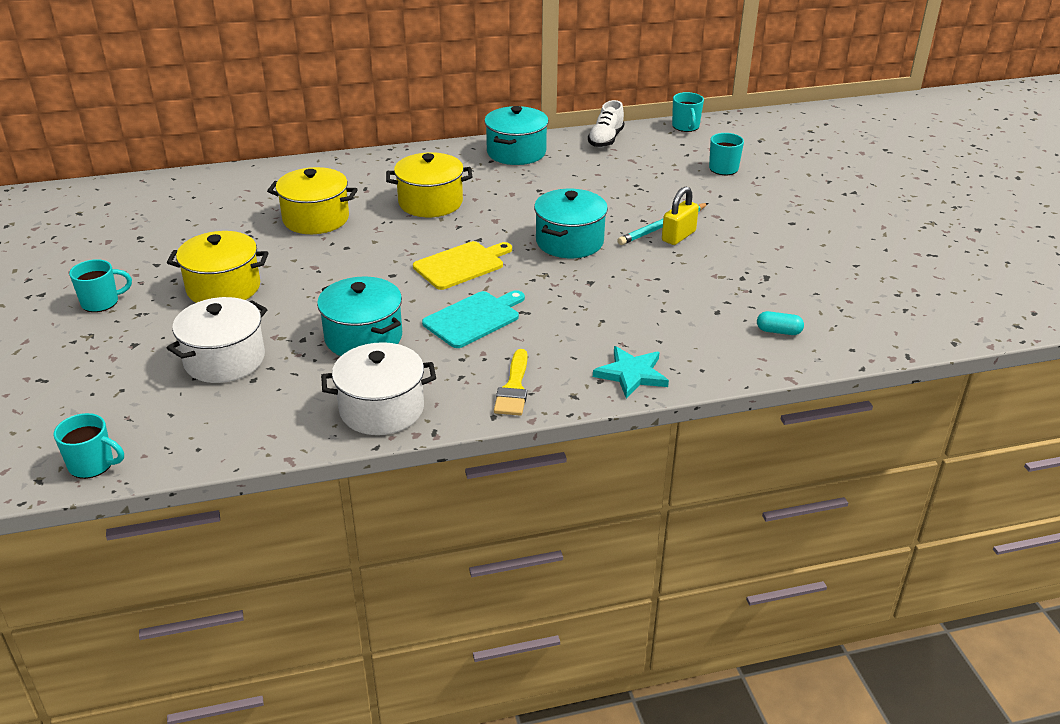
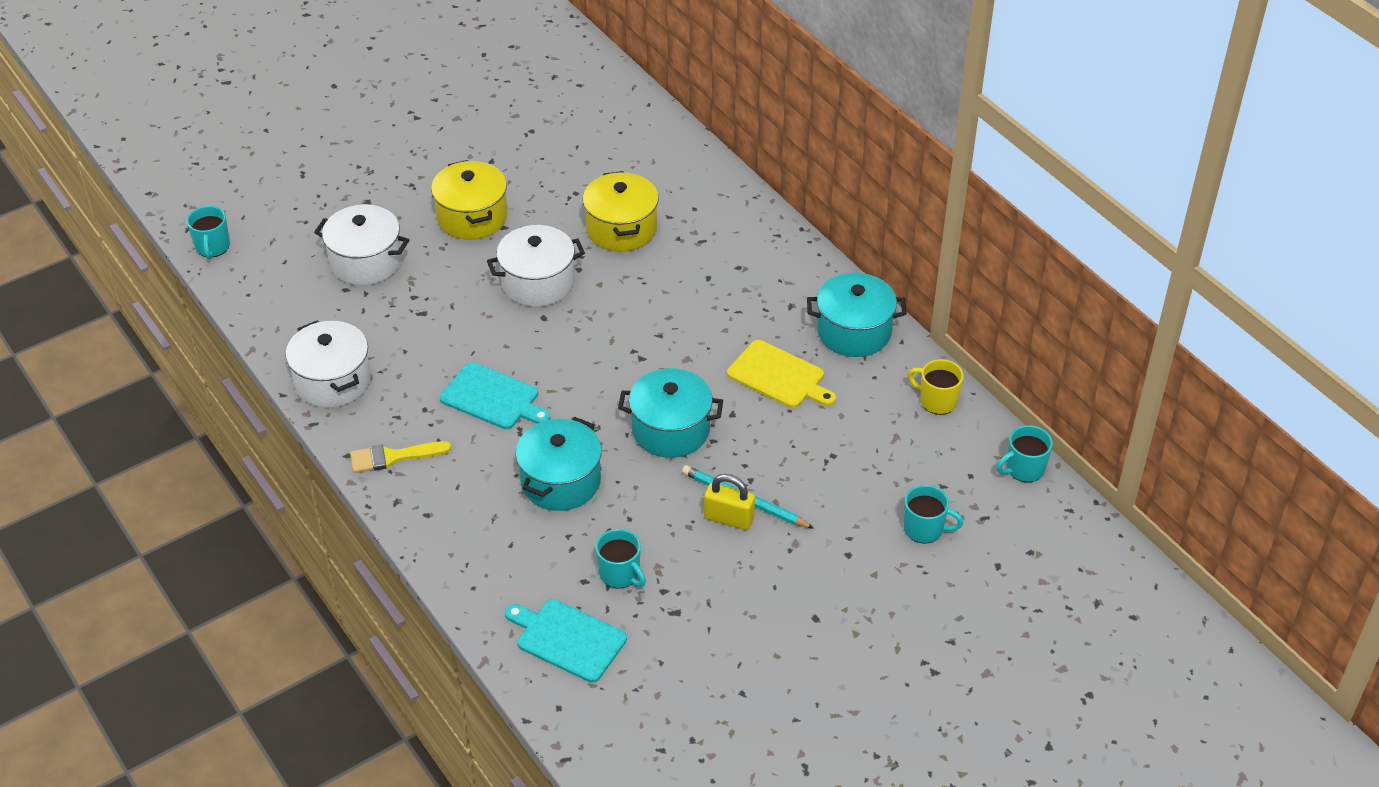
camera: 70 degrees right, 10 degrees up
(101, 302) = (418, 156): turquoise mug -> turquoise mug (620, 574)
(345, 270) = (537, 282): none -> white pot
(363, 337) = (432, 334): turquoise pot -> turquoise pot (560, 481)
(430, 202) = (698, 299): yellow pot -> none
(461, 265) = (585, 360): yellow cutting board -> yellow cutting board (779, 376)
(606, 139) = (937, 401): white shoe -> yellow mug
(631, 374) = (445, 535): turquoise star -> none
(778, 331) = (567, 639): turquoise capsule -> turquoise cutting board

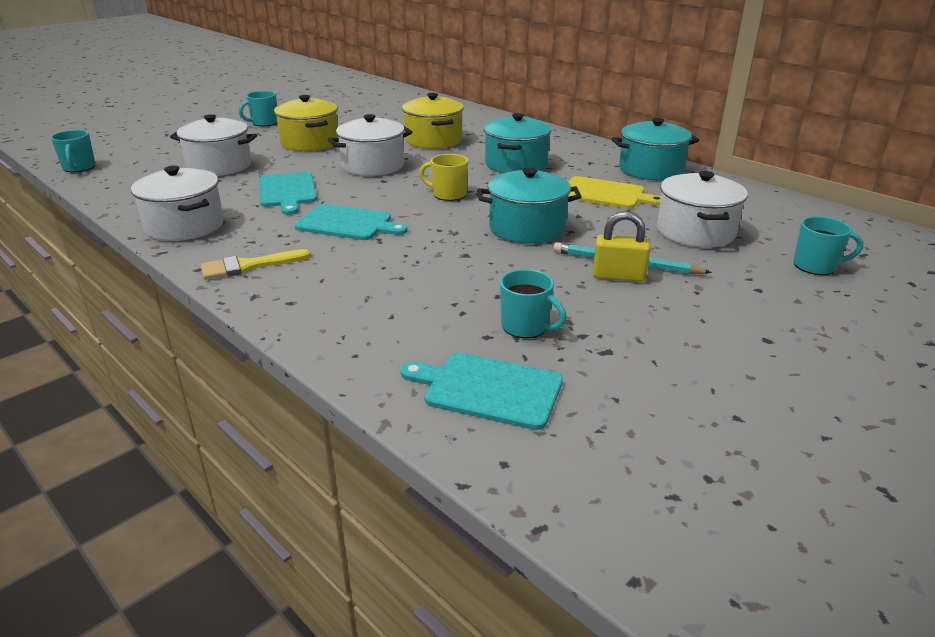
camera: 10 degrees left, 15 degrees down
(438, 328) = (287, 191): none -> turquoise cutting board
(560, 481) = (432, 267): turquoise pot -> turquoise pot (516, 164)
(839, 459) = (695, 232): none -> white pot
(937, 401) = (750, 196): yellow mug -> yellow mug (448, 194)
(1024, 469) = (864, 224): turquoise mug -> turquoise mug (264, 123)

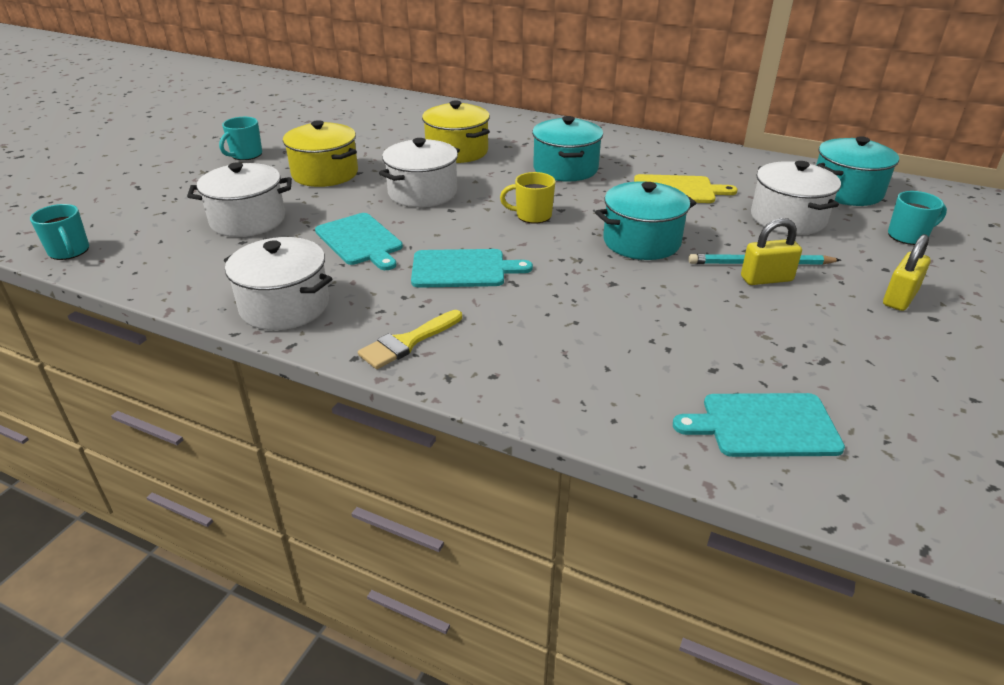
camera: 20 degrees left, 5 degrees up
(526, 327) = (737, 351): turquoise mug -> none
(650, 170) = (693, 156): turquoise pot -> turquoise pot (846, 191)
(747, 316) = (900, 298): none -> yellow padlock

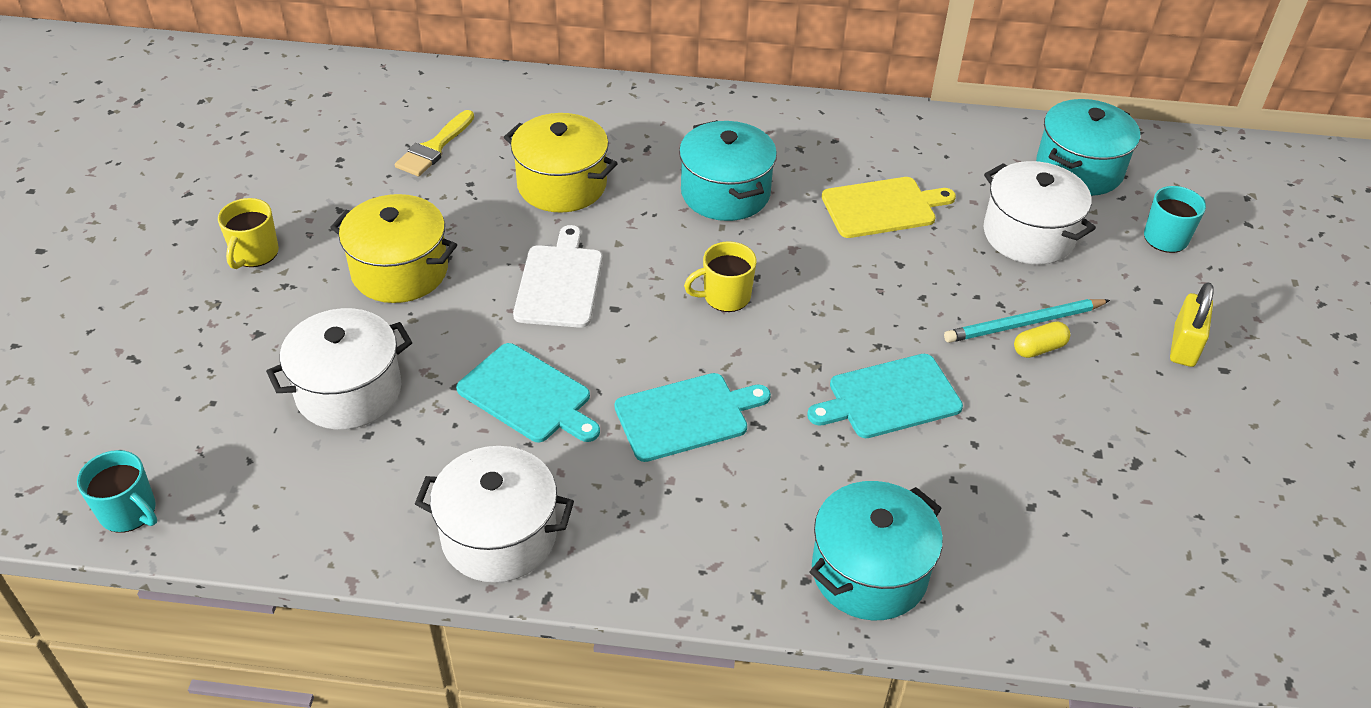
camera: 20 degrees left, 10 degrees up
(246, 155) = (254, 254): turquoise mug -> yellow mug
(408, 342) = (683, 555): yellow brush -> yellow brush (434, 148)
(422, 193) = (559, 282): white pot -> white cutting board
(641, 241) = (877, 316): turquoise pot -> turquoise pot (869, 572)
(764, 425) = (1107, 572): turquoise cutting board -> turquoise cutting board (889, 398)
(766, 279) = (1039, 348): yellow padlock -> yellow capsule

